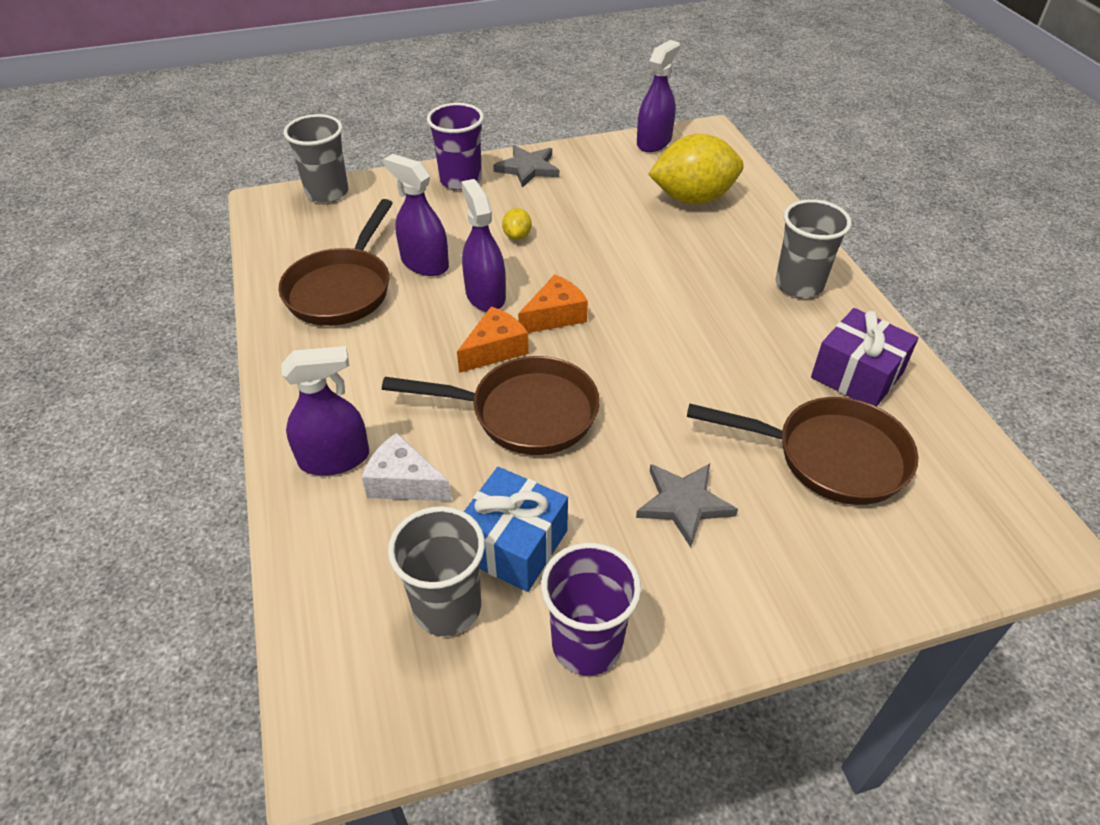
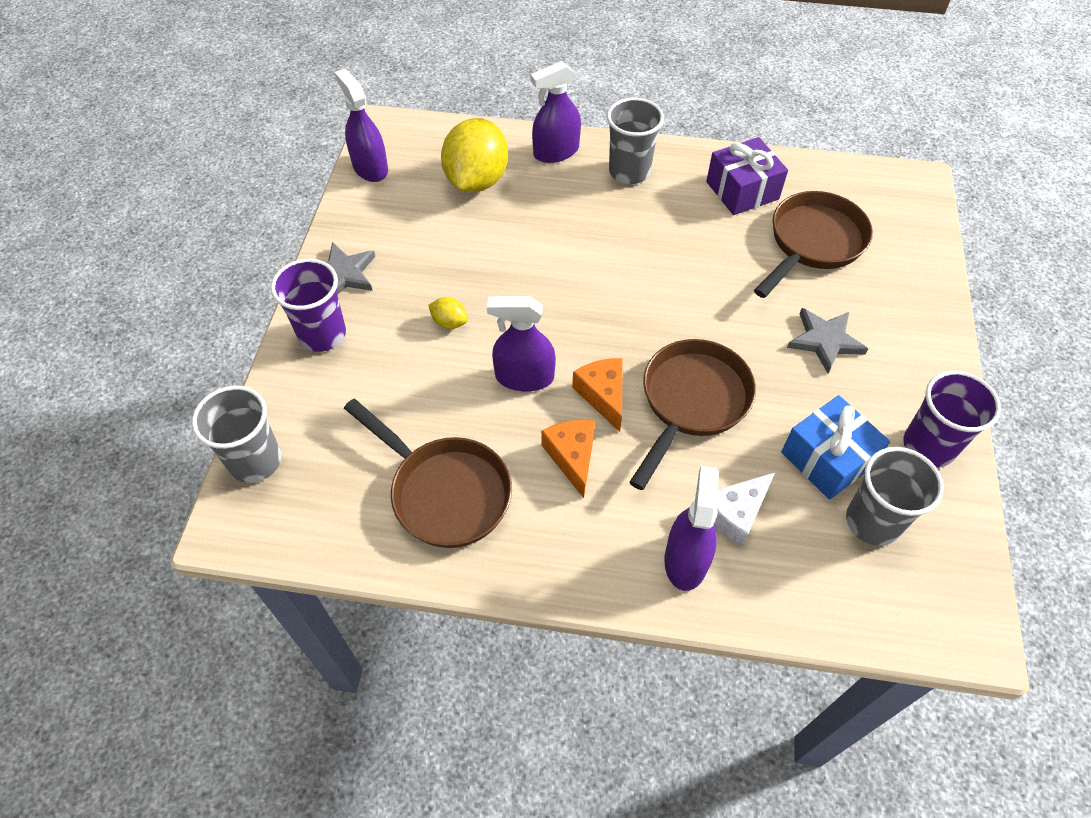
camera: 65 degrees left, 10 degrees up
(424, 263) = (446, 409): purple spray bottle -> purple spray bottle (556, 152)
(555, 316) = (581, 337): orange cheese -> orange cheese (572, 457)

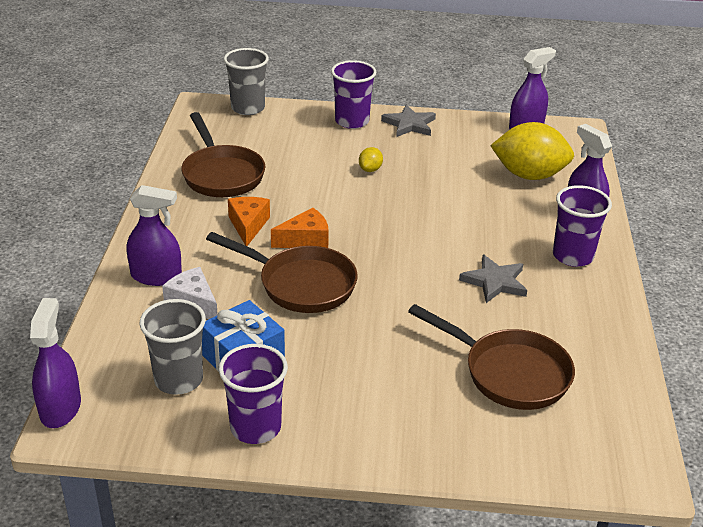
camera: 85 degrees right, 20 degrees down
(444, 492) = (221, 174): brown pan -> brown pan turned 60 degrees counterclockwise
(524, 377) = (321, 203): purple spray bottle -> purple spray bottle (60, 408)
(572, 457) = (248, 225): orange cheese -> orange cheese turned 75 degrees counterclockwise
(629, 172) = (573, 256): grey cup -> purple cup
(742, 190) = (573, 328): purple gift -> none
(825, 341) = (377, 369): grey star -> grey star (495, 282)

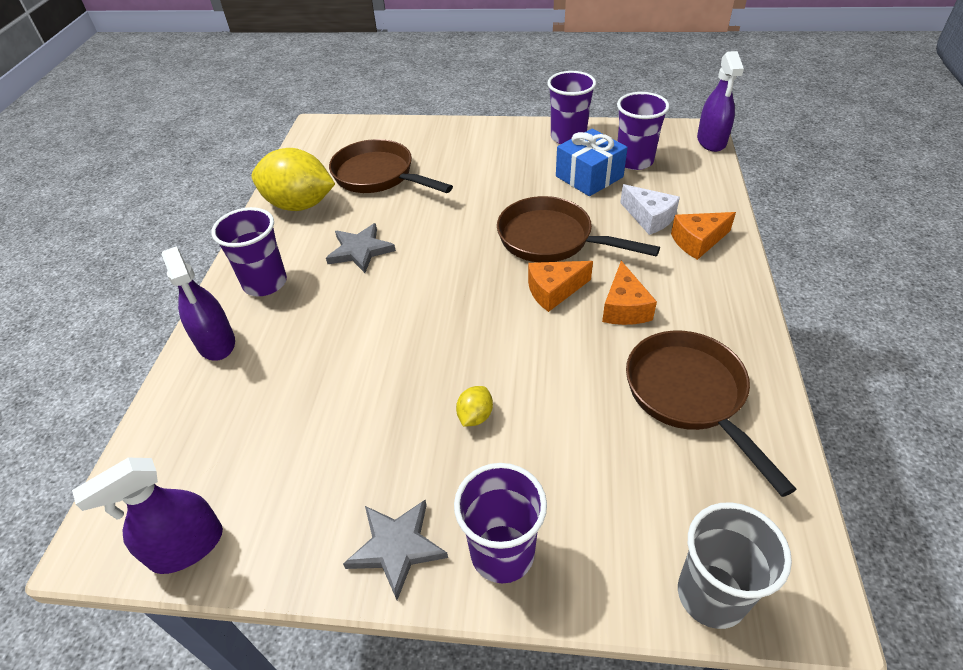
camera: 175 degrees left, 10 degrees up
(156, 276) = (698, 241): purple spray bottle -> orange cheese
(178, 379) = (634, 161): grey cup -> purple cup
(529, 175) = (247, 414): yellow lemon -> yellow lemon (300, 205)

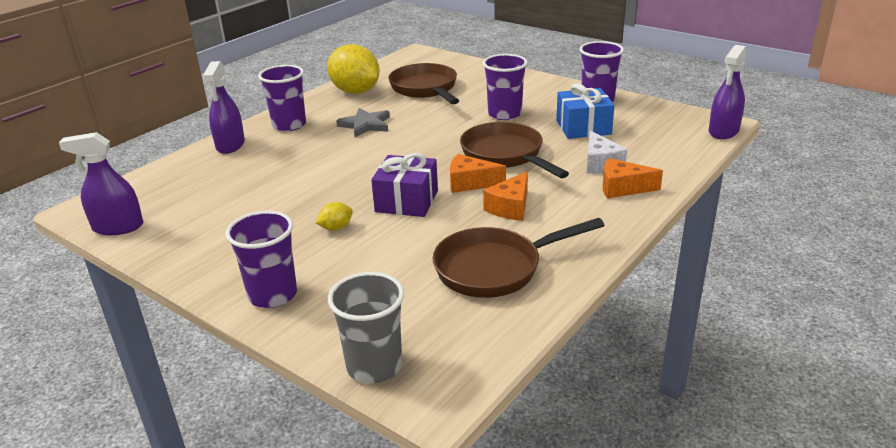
camera: 30 degrees right, 15 degrees down
(397, 547) = (219, 269): grey star -> none
(514, 343) = (407, 201): none -> purple gift
(634, 161) = (635, 127): purple cup -> purple cup (504, 114)
(690, 395) = (495, 268): brown pan -> brown pan turned 120 degrees counterclockwise

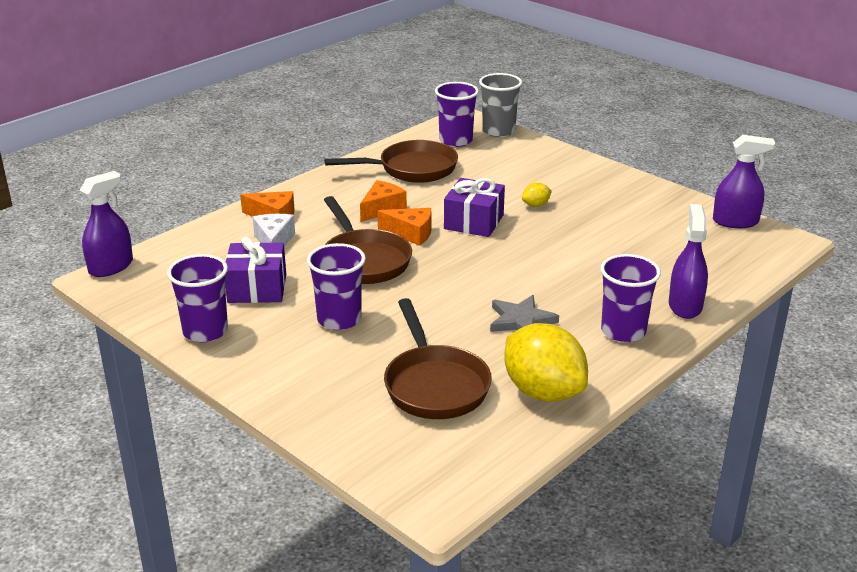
camera: 175 degrees left, 0 degrees up
(273, 295) = (573, 166): purple cup -> purple cup (456, 141)
(583, 127) = (257, 288): blue gift -> purple gift

